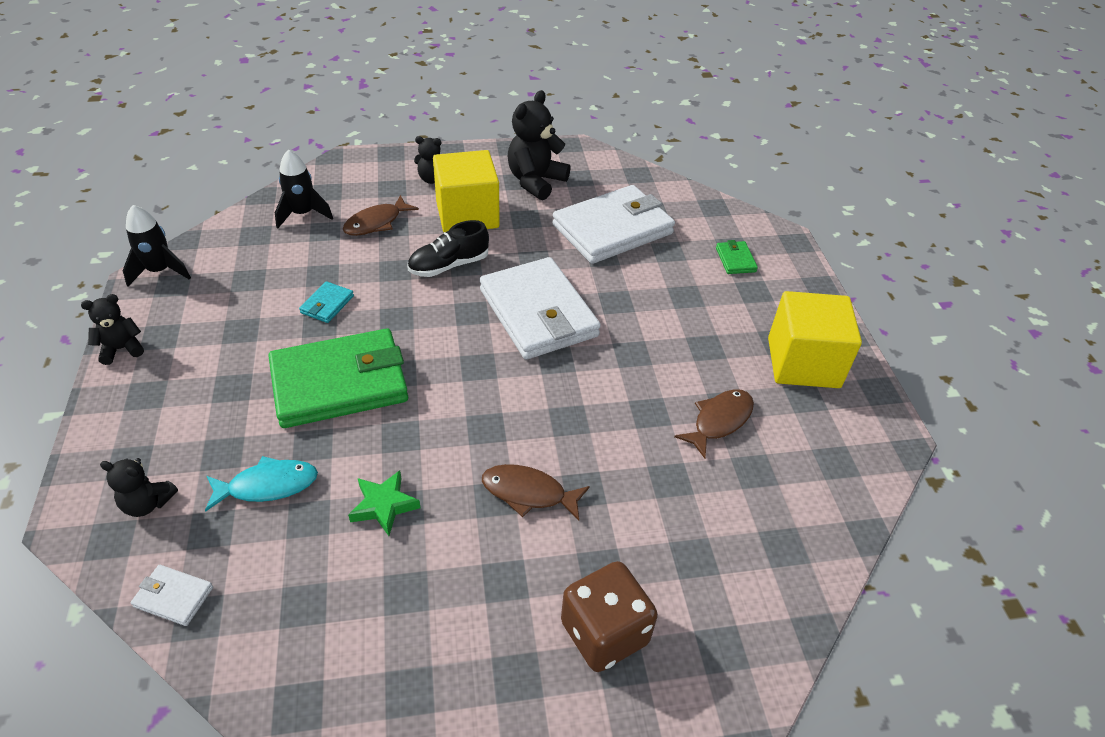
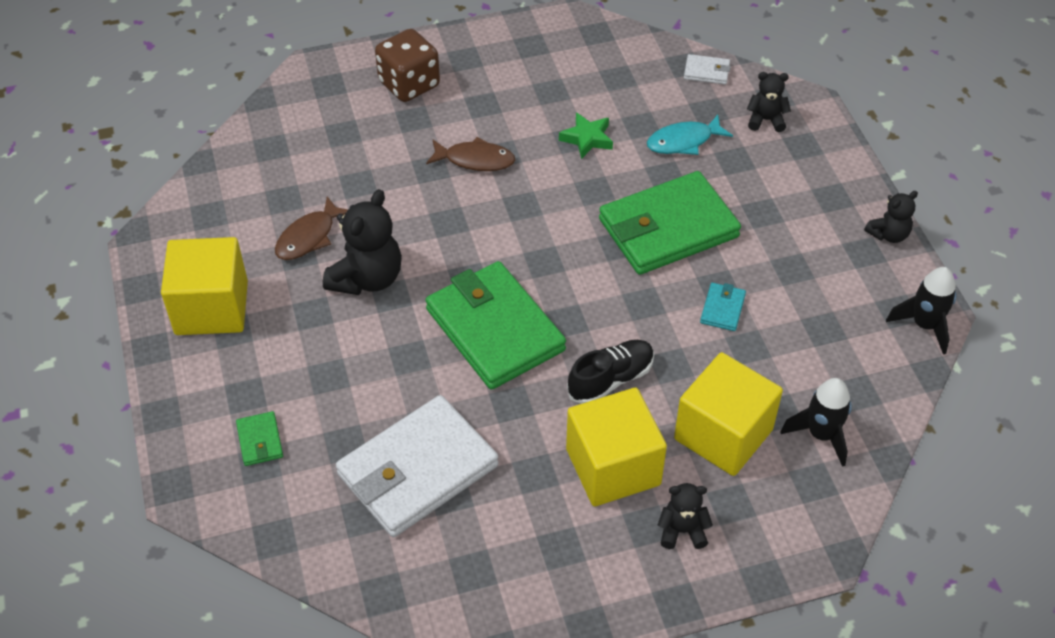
camera: 175 degrees right, 5 degrees up
(376, 223) = (723, 434): brown fish -> yellow cube
(535, 182) = (534, 550): black teddy bear -> black teddy bear (367, 278)
(538, 313) = (495, 330): white wallet -> green wallet

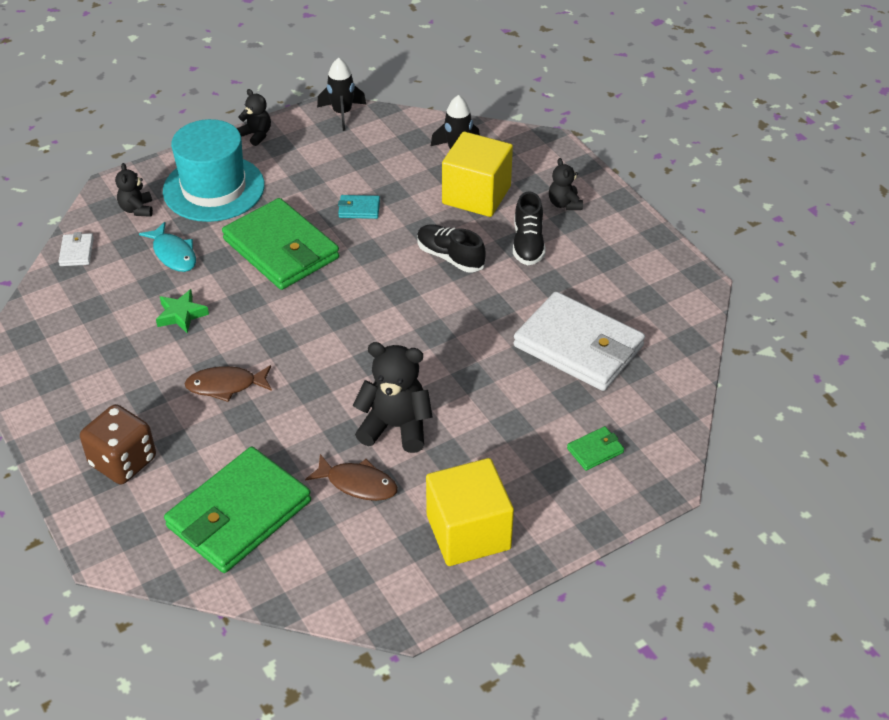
camera: 105 degrees left, 5 degrees down
(475, 160) = (225, 385): brown fish -> brown fish turned 90 degrees counterclockwise
(495, 330) = (424, 331): green wallet -> green wallet (239, 514)
(613, 467) = (528, 244): yellow cube -> black shoe
(790, 185) = (214, 188): none -> turquoise hat

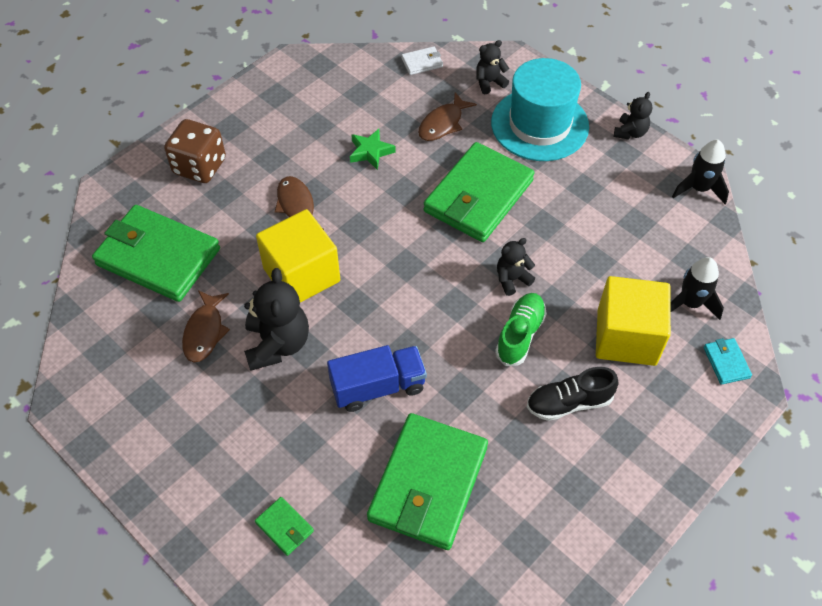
camera: 75 degrees right, 10 degrees up
(173, 254) = (443, 124): turquoise fish -> brown fish
(359, 209) = (559, 241): turquoise wallet -> turquoise wallet (726, 362)
(450, 257) = (520, 335): black shoe -> green shoe
(468, 532) = (163, 433): yellow cube -> yellow cube (301, 275)
(471, 361) = (378, 387): none -> blue truck
(564, 204) = (650, 426): black teddy bear -> black teddy bear (512, 279)
(578, 346) = (428, 483): white wallet -> green wallet

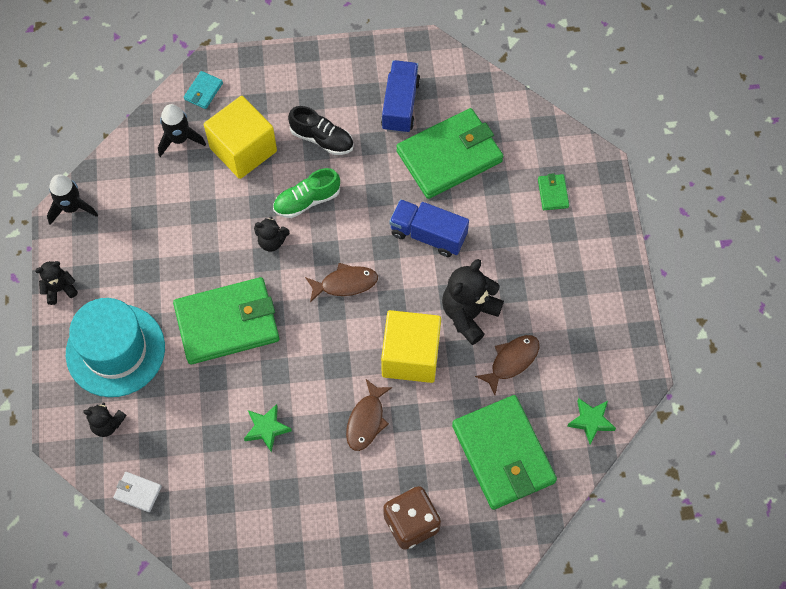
camera: 140 degrees left, 10 degrees up
(93, 332) = (591, 421): none -> green star
(443, 124) = (186, 411): brown fish -> brown fish (345, 283)
(531, 501) = (400, 105): none -> blue truck

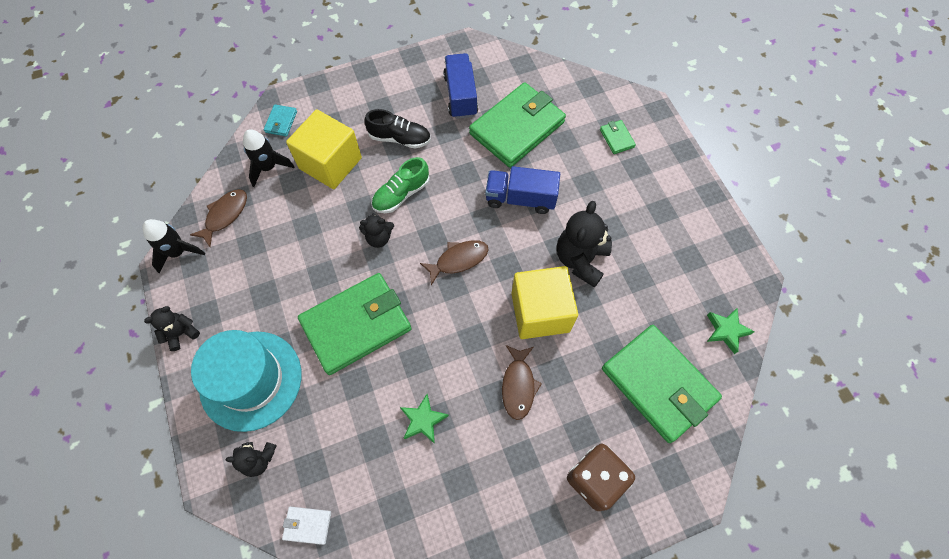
camera: 15 degrees left, 0 degrees up
(512, 361) = (634, 293): brown fish -> brown fish (225, 215)

